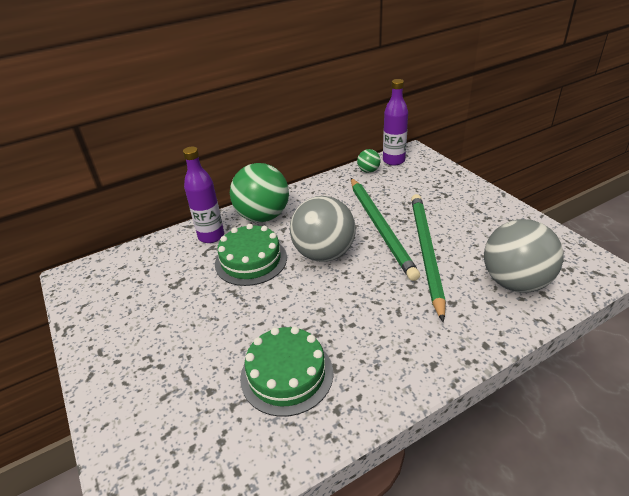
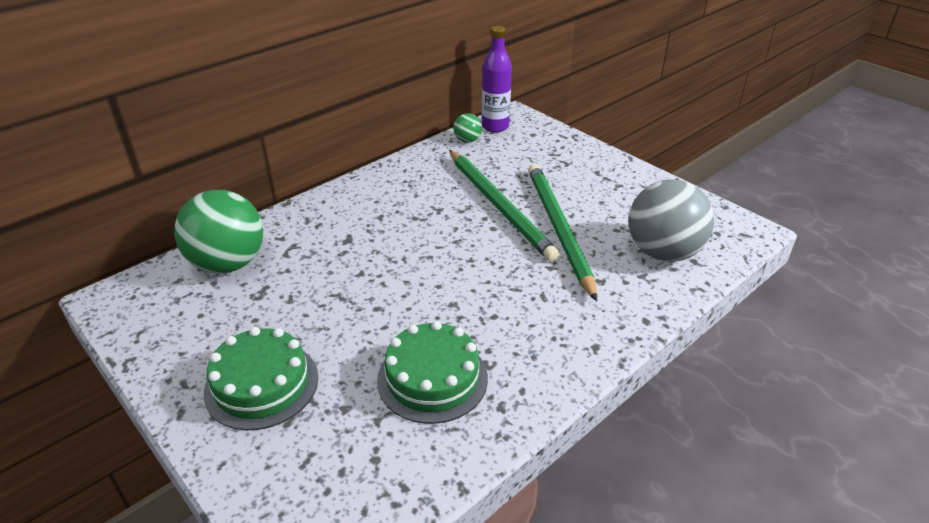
camera: 15 degrees left, 0 degrees up
(211, 236) = (288, 233): purple bottle -> none
(251, 260) = (350, 257): green cake -> green cake (261, 384)
(263, 216) = (349, 204): green ball -> green ball (228, 264)
(324, 254) = (439, 241): grey ball -> none

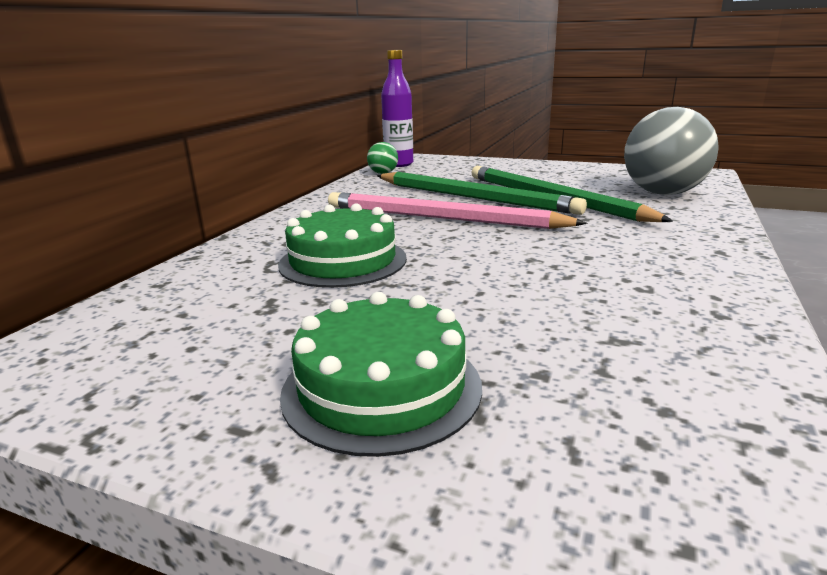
camera: 25 degrees left, 15 degrees down
(228, 264) = (189, 293): green ball -> none
(432, 378) = (606, 315): green cake -> green cake (343, 261)
(445, 228) = (441, 218): none -> pink pencil

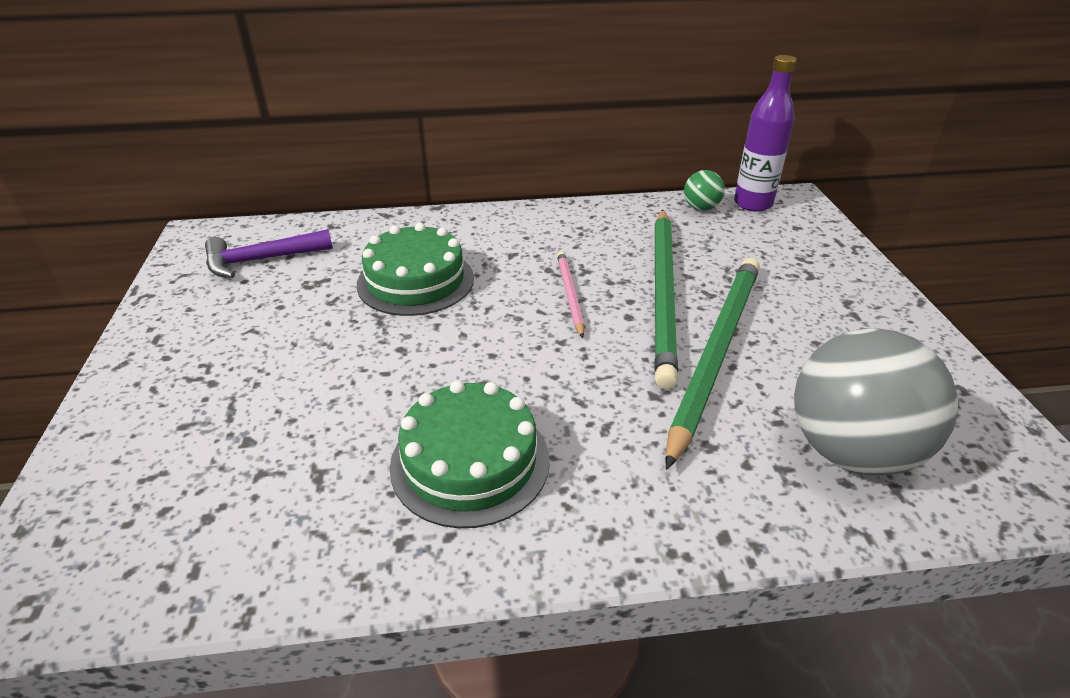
camera: 60 degrees right, 15 degrees up
(160, 331) = (261, 260): none -> purple hammer
(381, 388) = (210, 373): green cake -> green cake (470, 462)
(441, 218) = (570, 294): pink pencil -> pink pencil, size x0.48

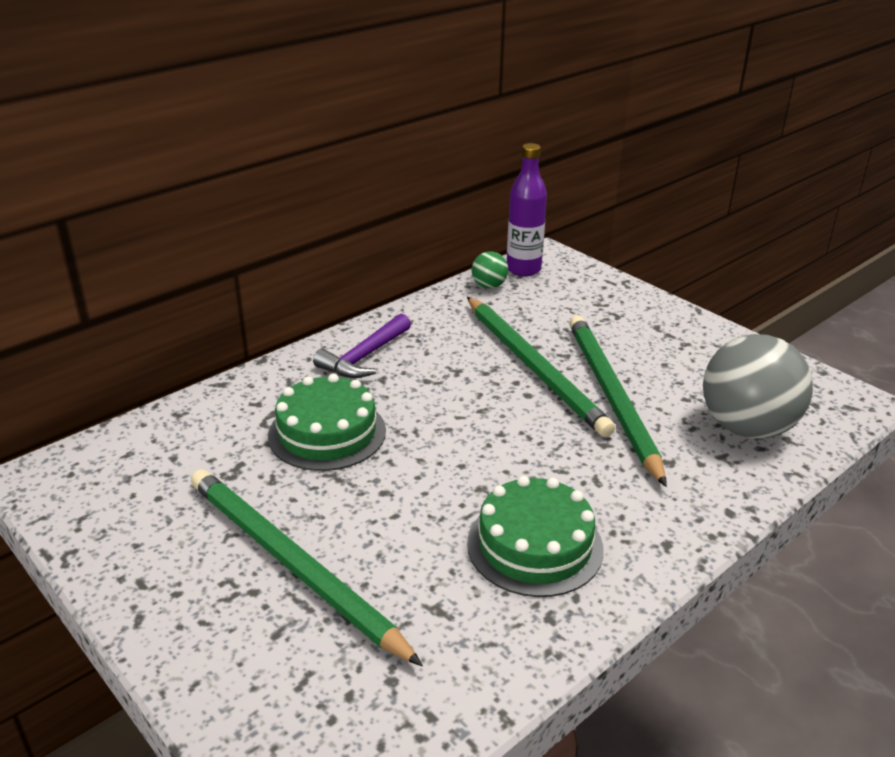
camera: 35 degrees left, 5 degrees down
(261, 260) = (149, 472): purple hammer -> purple hammer (364, 357)
(262, 375) = (292, 564): none -> green pencil
(570, 294) = (466, 394): pink pencil -> none

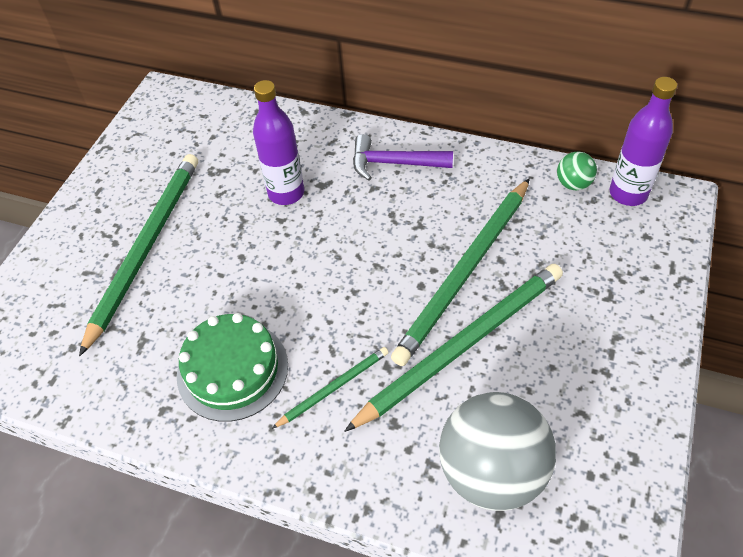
camera: 65 degrees right, 20 degrees up
(327, 433) = (286, 193): green cake -> purple bottle
(606, 483) = (334, 387): none -> green pencil

